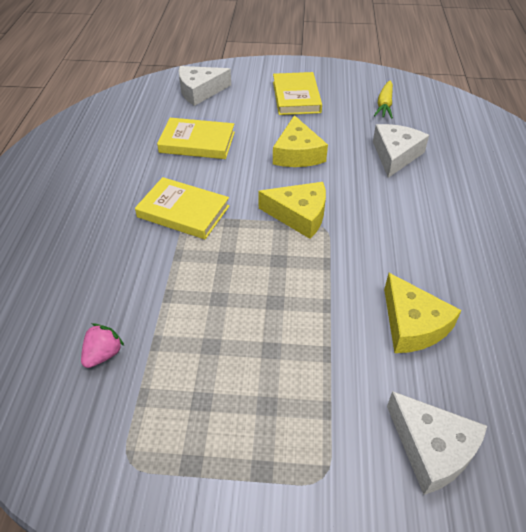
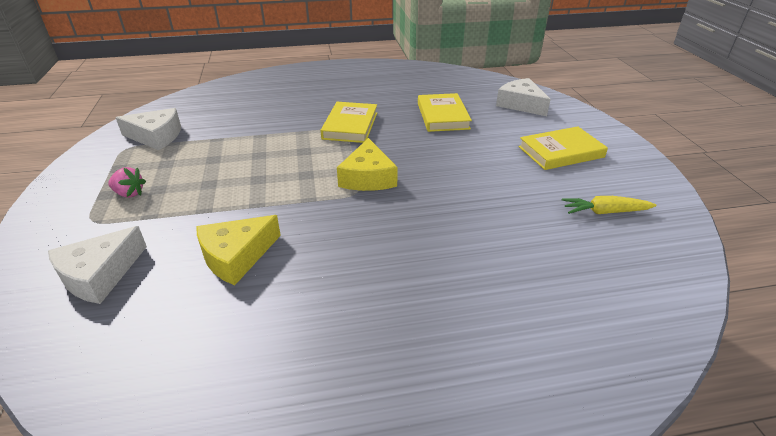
camera: 75 degrees right, 10 degrees down
(103, 354) = (207, 125): pink strawberry -> pink strawberry (129, 193)
(297, 153) = (460, 165): yellow cheese -> none
(395, 155) = (503, 228): white cheese -> white cheese (156, 136)

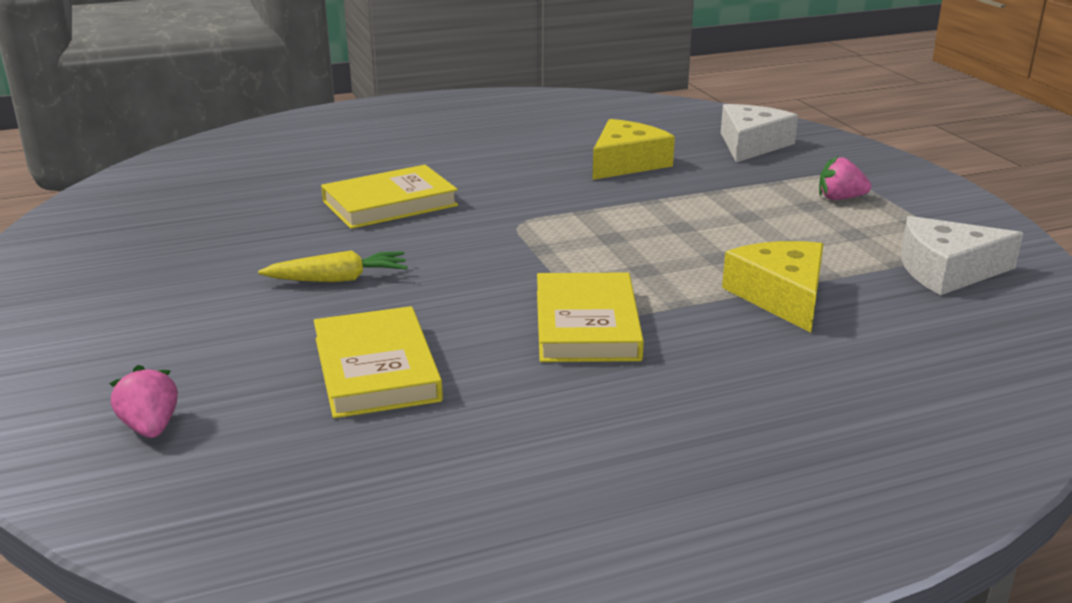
camera: 170 degrees right, 10 degrees down
(368, 177) = (509, 241): yellow cheese -> yellow cheese (781, 296)
(521, 104) = (150, 427): white cheese -> pink strawberry
(561, 152) = (146, 307): yellow book -> yellow book (390, 203)
(605, 212) = (152, 228): yellow carrot -> yellow carrot (338, 279)

